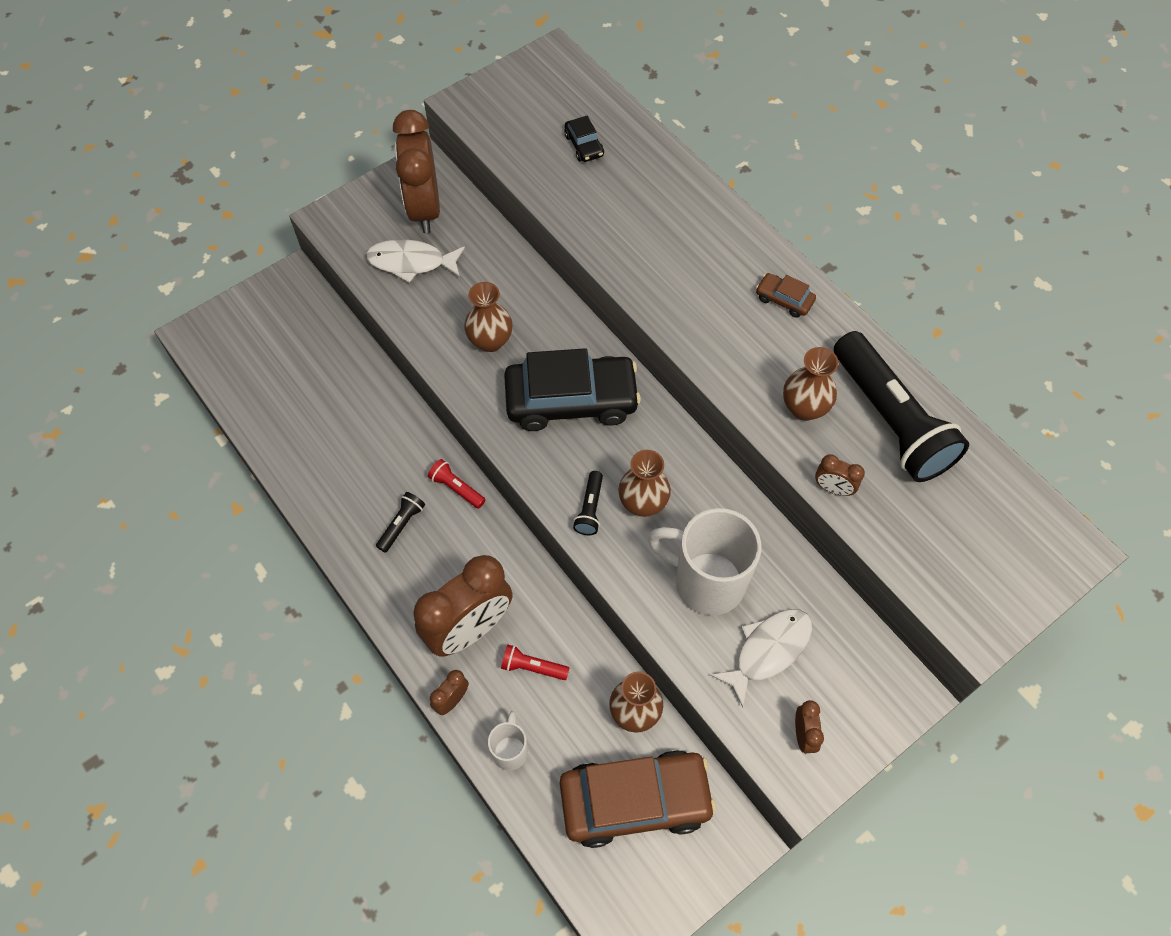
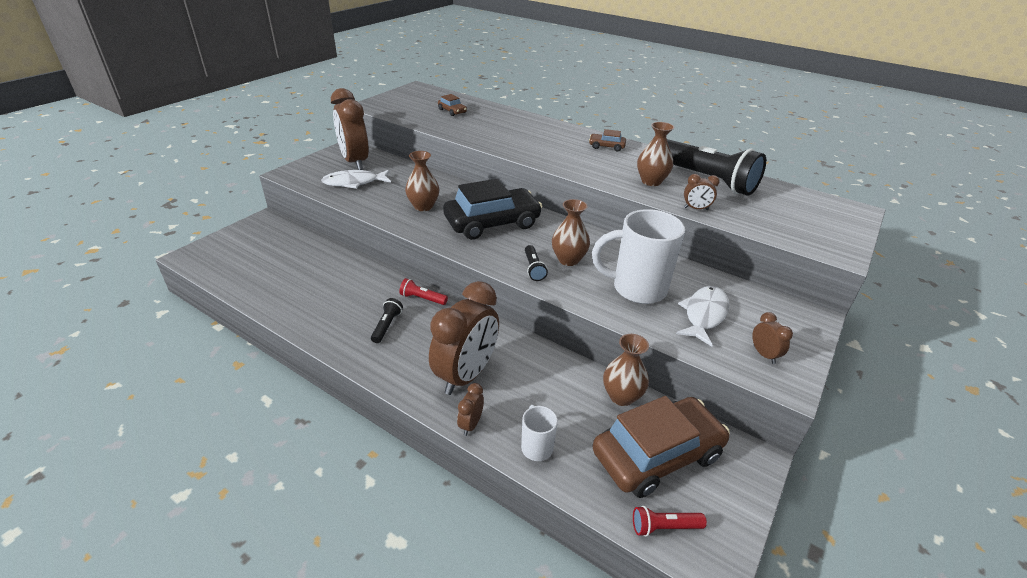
camera: 20 degrees left, 25 degrees down
(533, 667) = (528, 387): red flashlight -> red flashlight (664, 527)
(584, 145) = (452, 111): black car -> brown car

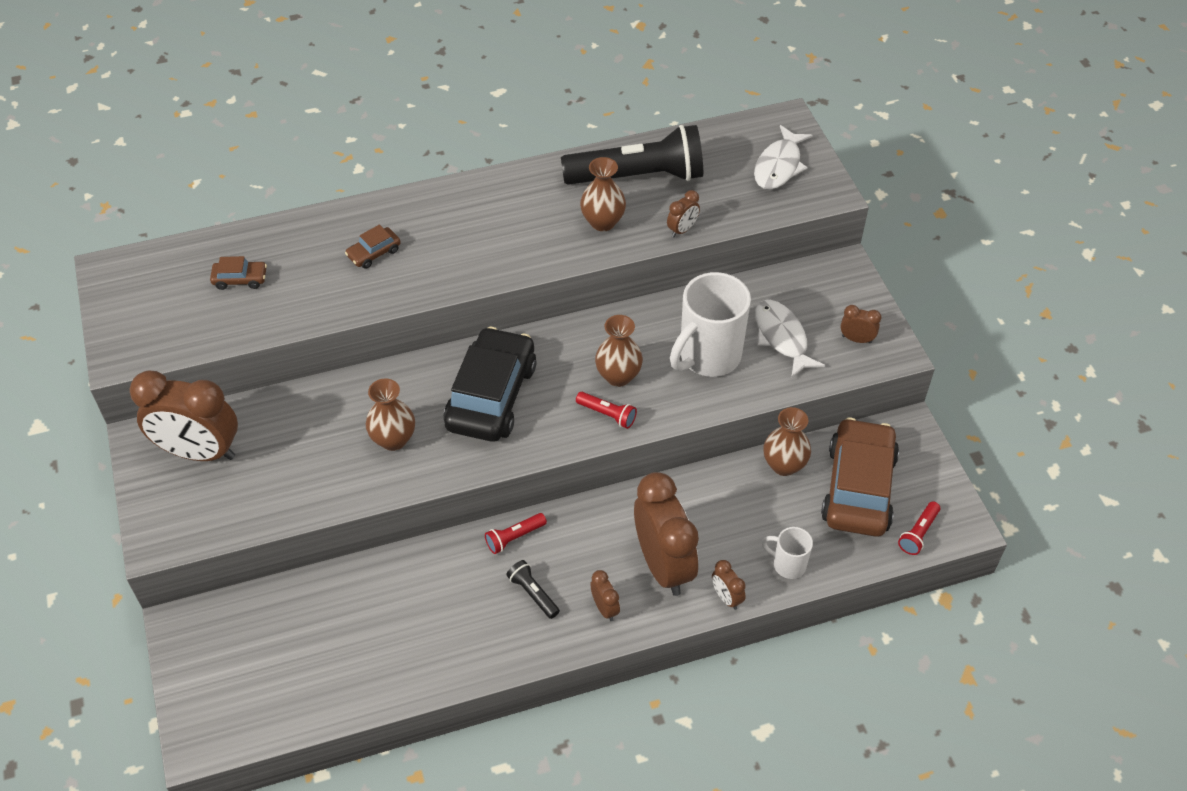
camera: 50 degrees left, 15 degrees up
(354, 183) = (261, 480): white fish -> white fish (779, 166)
(404, 363) = (605, 608): none -> brown clock
(533, 268) = (607, 414): black flashlight -> red flashlight
(606, 146) = (493, 199): brown car -> brown car (374, 253)

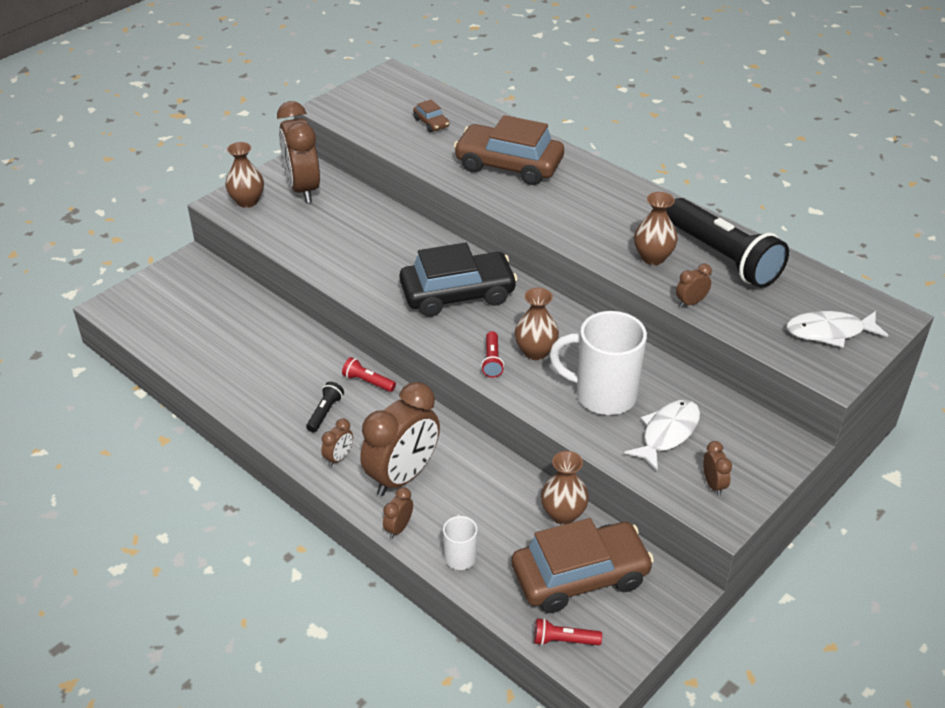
camera: 60 degrees right, 10 degrees down
(374, 253) = (509, 165): brown car -> brown car, size x2.32
(393, 439) = (379, 264): brown vase -> brown vase (247, 201)
(682, 230) = (691, 302): brown clock -> brown clock turned 135 degrees clockwise

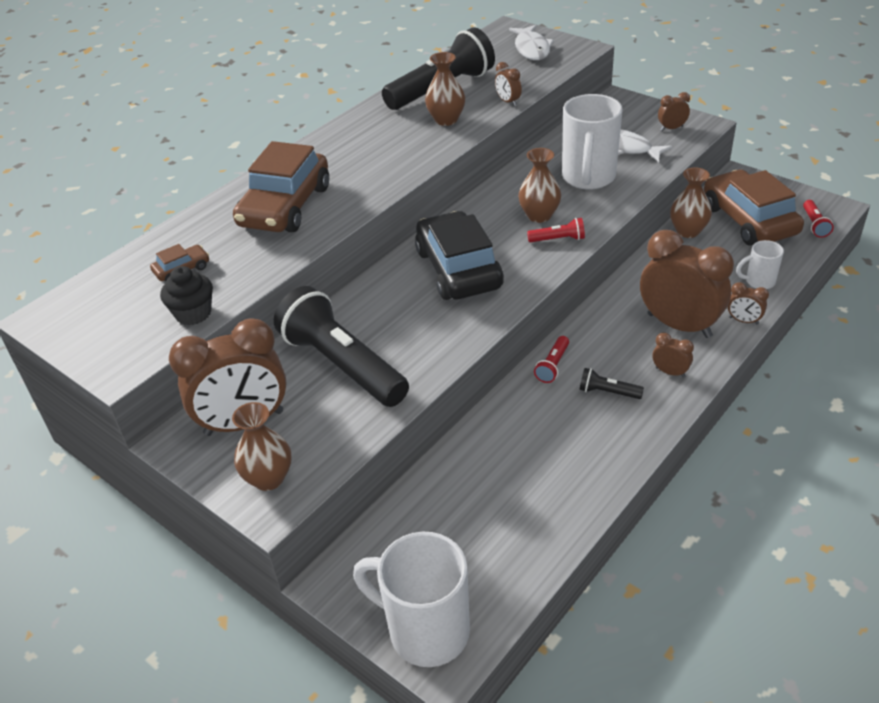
camera: 90 degrees left, 0 degrees up
(137, 299) = (426, 631): none -> white mug
(349, 230) = (342, 365): none -> black flashlight
(376, 132) = (193, 313): none -> black cupcake

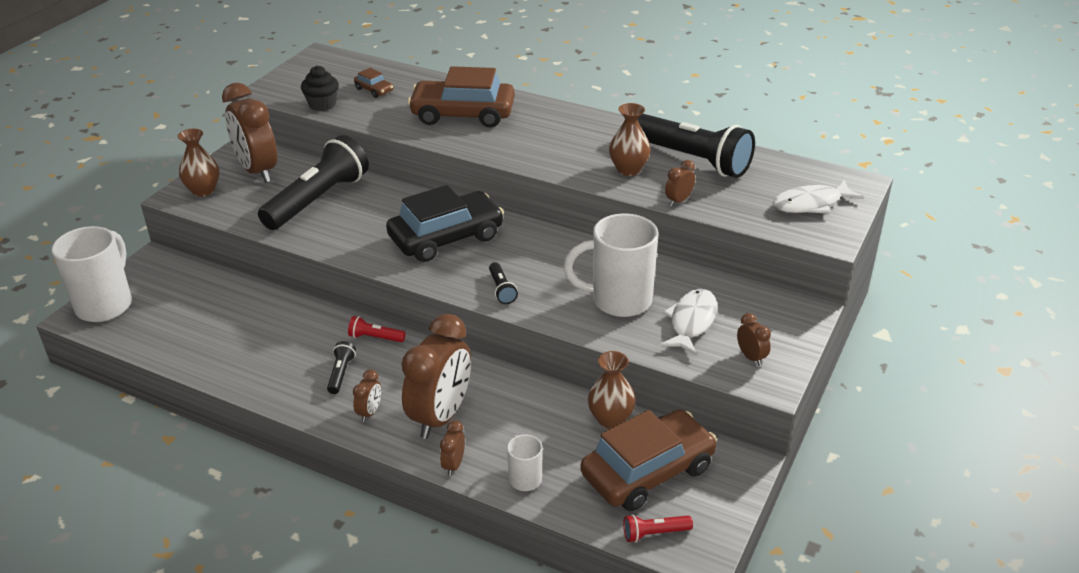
camera: 75 degrees right, 5 degrees down
(539, 215) = (540, 274): brown vase -> none
(558, 239) = (501, 289): red flashlight -> black flashlight

